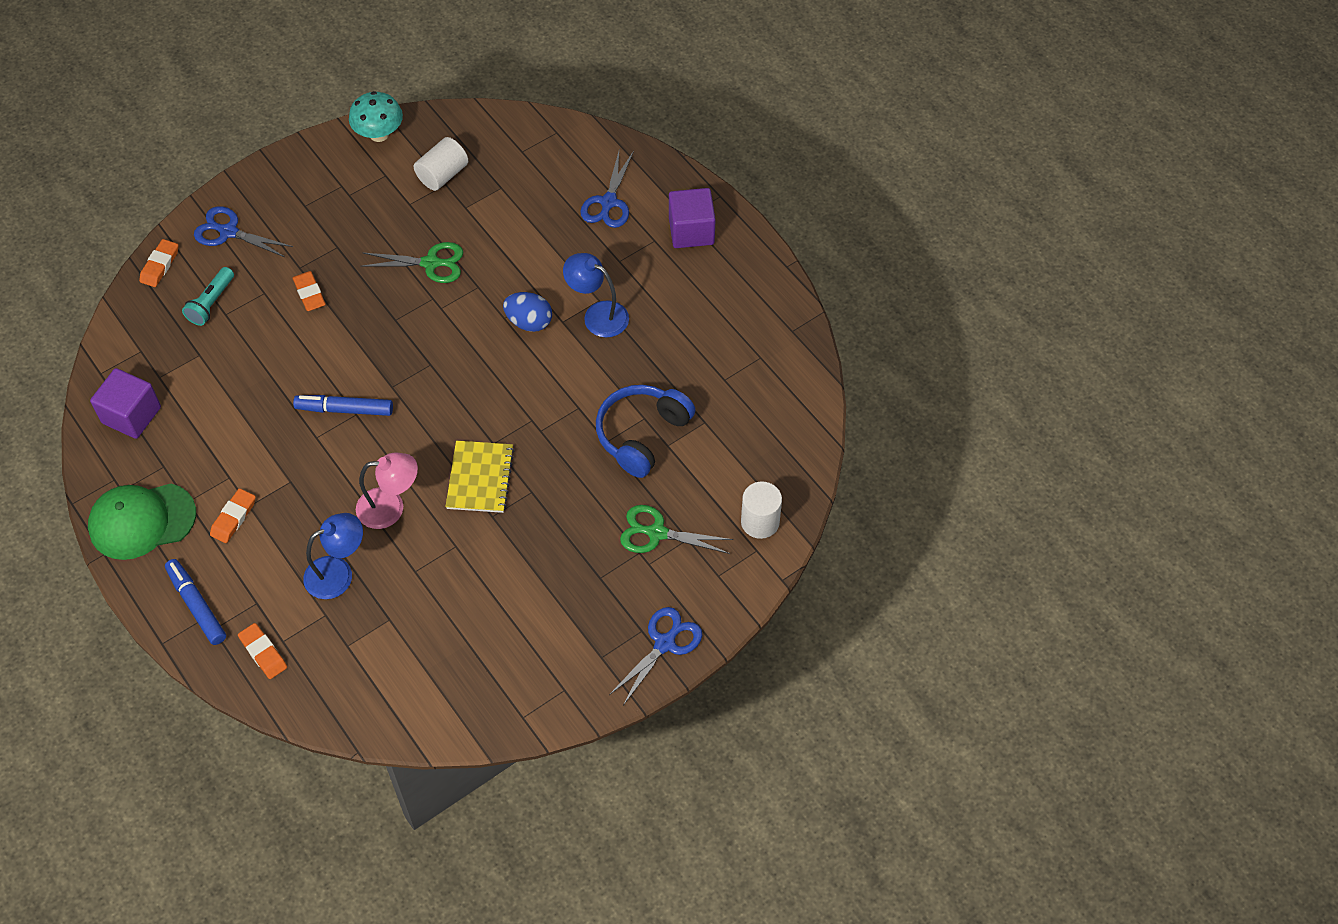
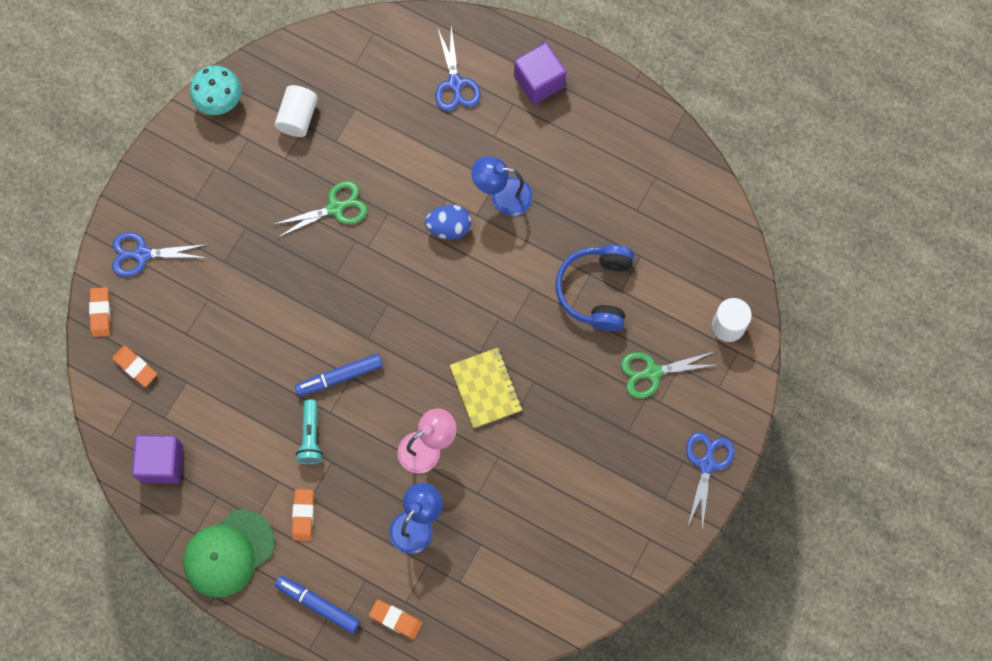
camera: 25 degrees left, 15 degrees up
(211, 303) = (168, 329): turquoise flashlight -> turquoise flashlight (311, 436)
(309, 293) = (247, 282): orange eraser -> orange eraser (135, 367)

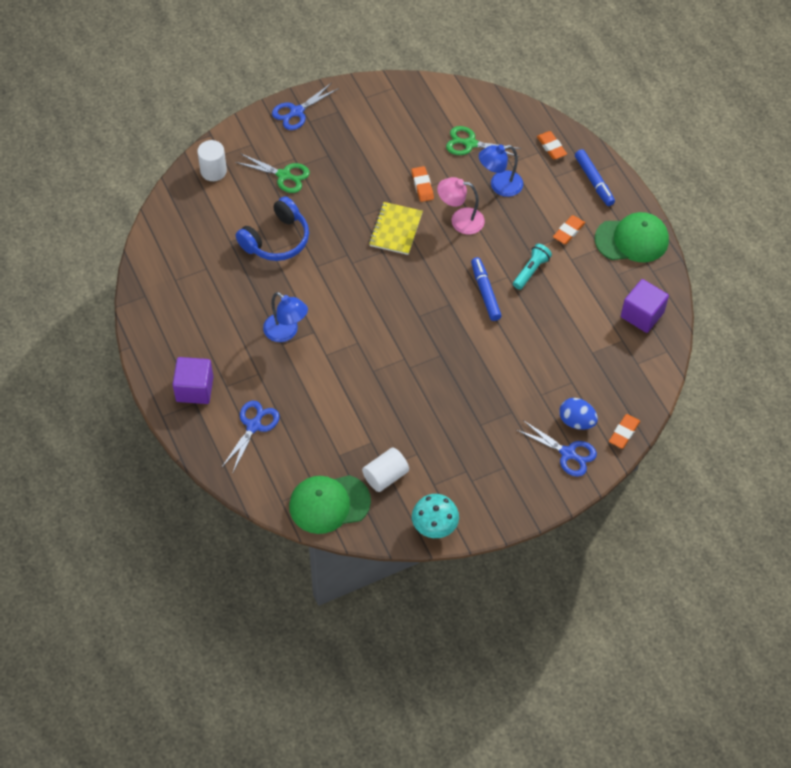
camera: 145 degrees left, 15 degrees down
(135, 367) = (622, 383): orange eraser -> orange eraser (422, 186)
(329, 58) = (329, 504): none -> green cap
(335, 208) = (407, 397): green scissors -> green scissors (470, 144)
(340, 377) = (485, 292): blue marker -> blue marker turned 120 degrees counterclockwise
(449, 227) = (339, 335): blue egg -> blue egg (576, 421)

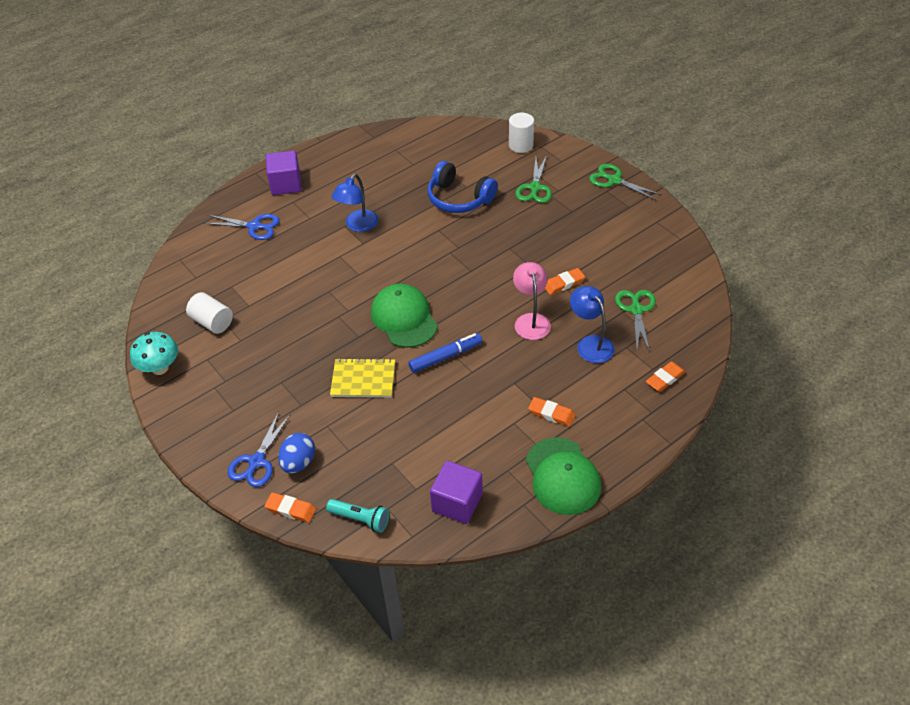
camera: 80 degrees right, 10 degrees down
(297, 112) = (614, 180): blue scissors -> green scissors
(329, 504) = (179, 290): green cap -> green cap (404, 318)
(395, 229) = (501, 274): yellow notebook -> yellow notebook (363, 379)
(531, 271) = (486, 390): turquoise flashlight -> turquoise flashlight (360, 519)
(594, 181) = (634, 426): blue marker -> none

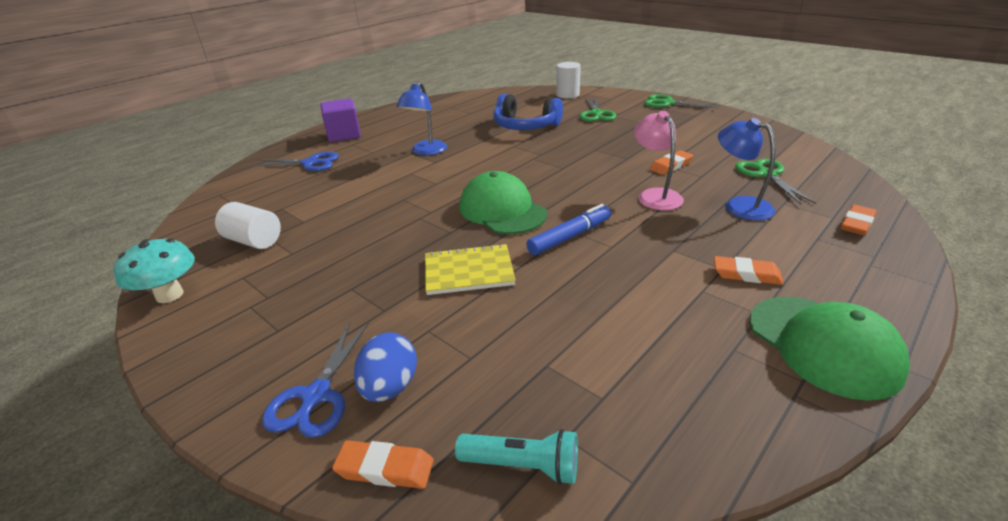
camera: 10 degrees left, 15 degrees down
(457, 503) = (683, 409): purple cube -> none

